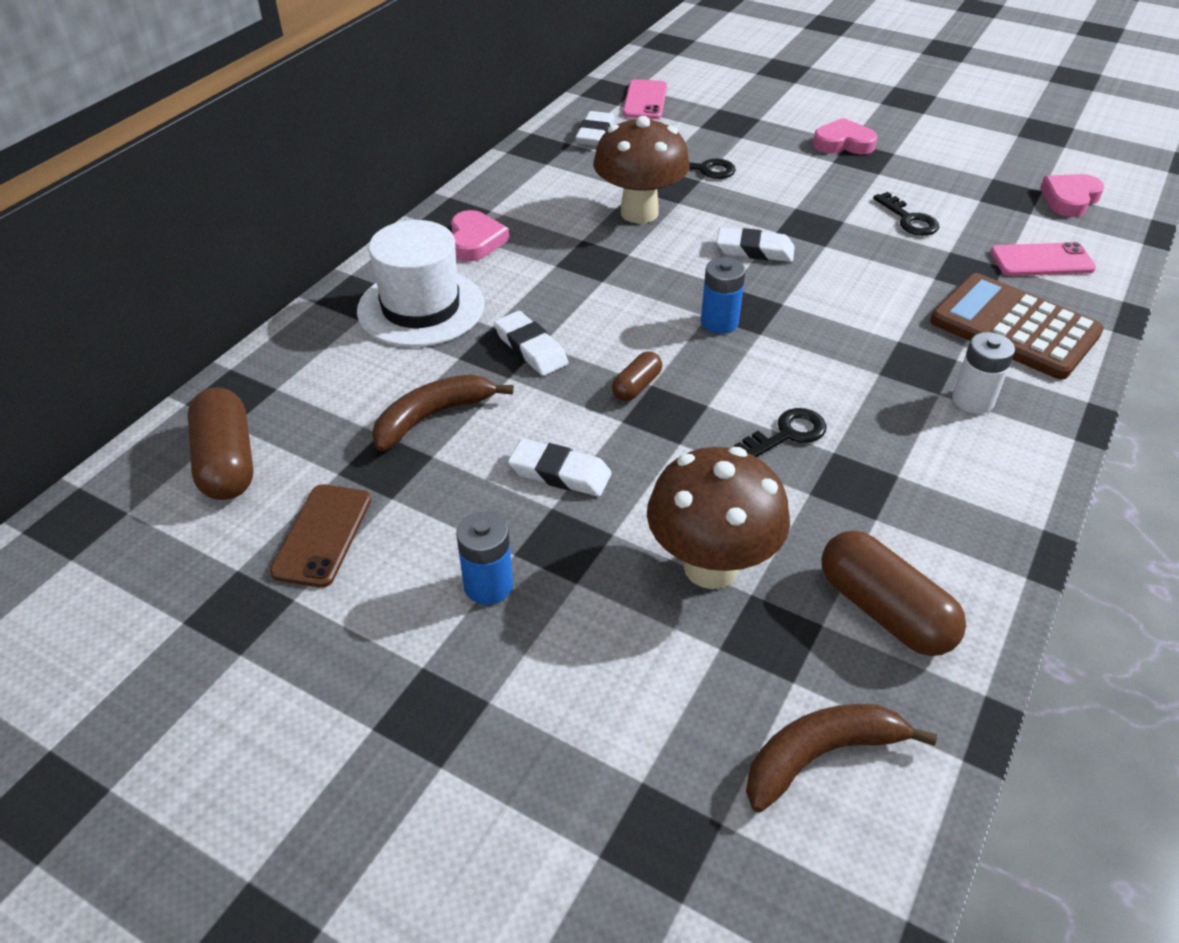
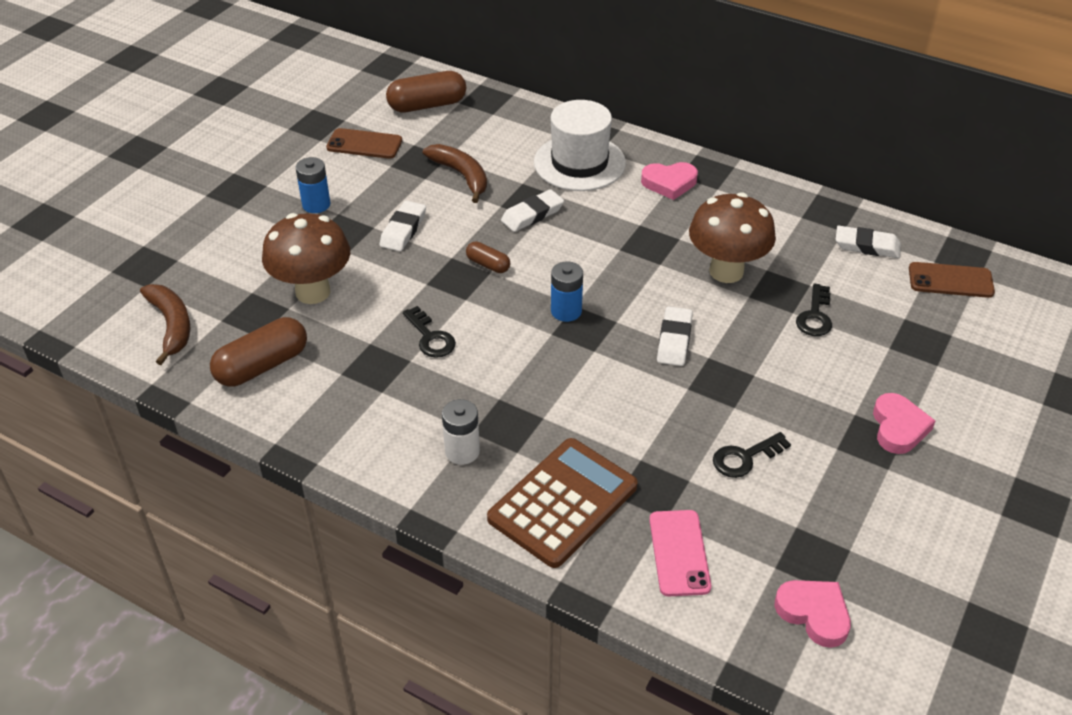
camera: 90 degrees right, 0 degrees up
(645, 100) = (950, 280): pink phone -> brown phone

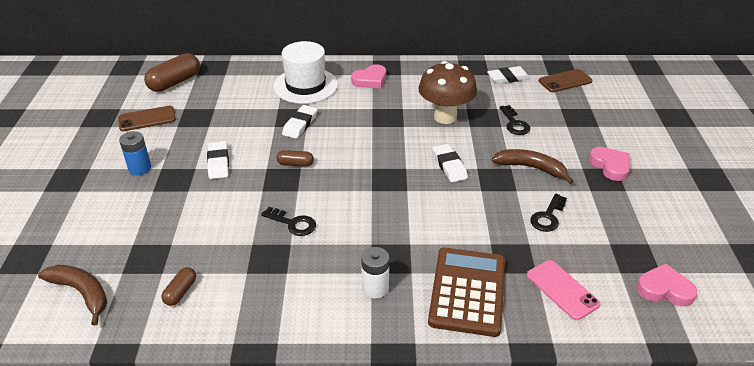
camera: 30 degrees left, 5 degrees down
(262, 366) = (180, 292): brown capsule -> brown capsule, size x0.53
(313, 292) = (182, 226): brown mushroom -> none
(461, 175) = (233, 117): brown banana -> brown banana (531, 168)
(566, 311) = (369, 173): blue battery -> none

